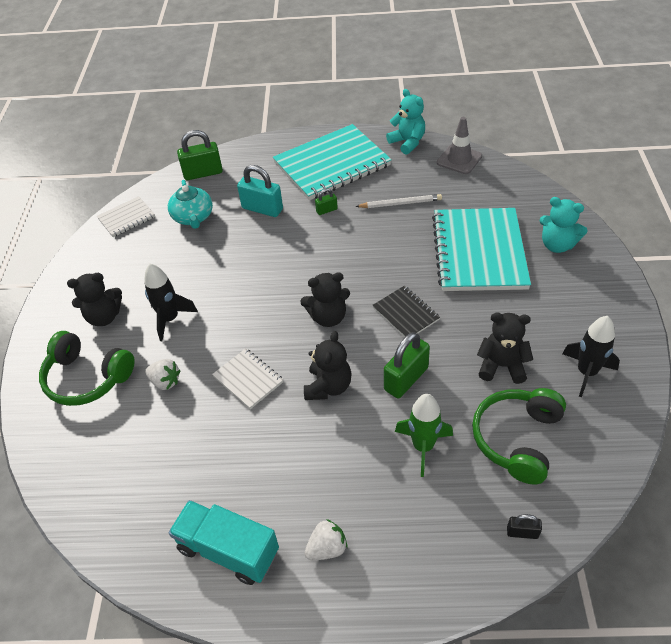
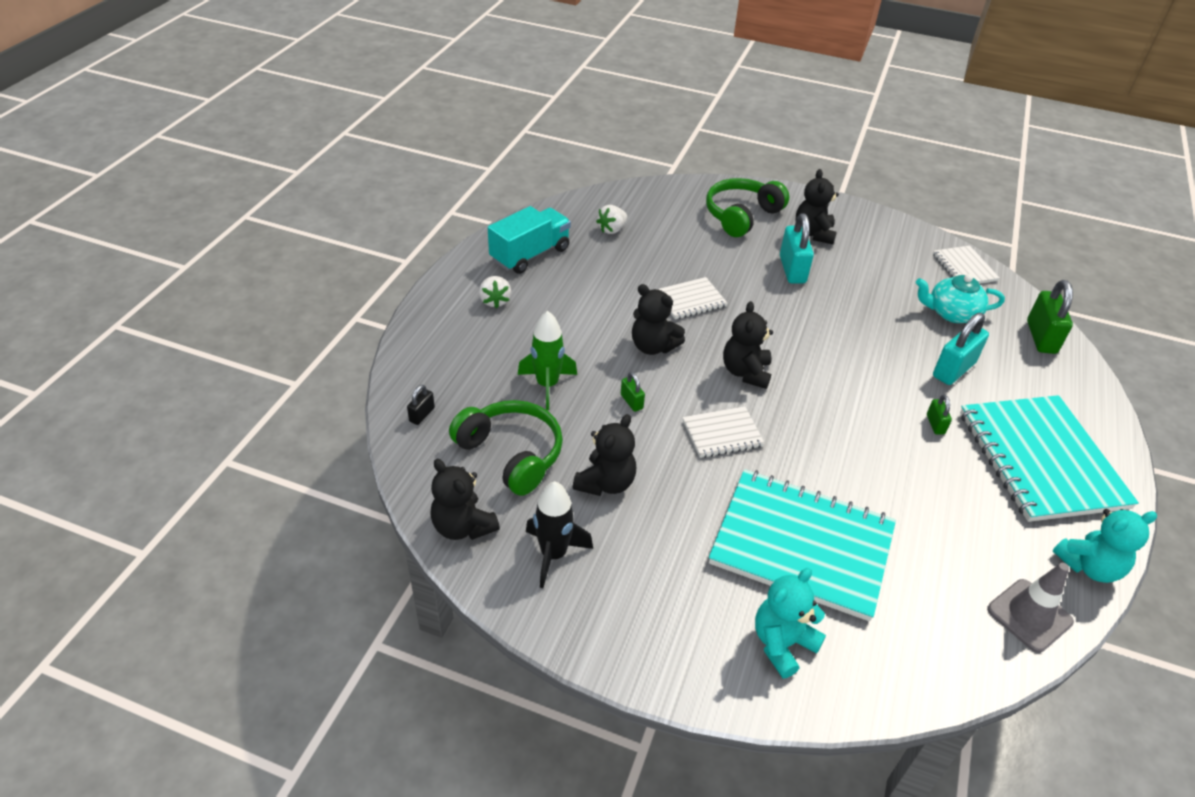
camera: 105 degrees right, 5 degrees down
(165, 381) = (714, 254): white strawberry -> white strawberry (612, 229)
(170, 319) = (792, 270): black rocket -> turquoise padlock
(400, 203) = (930, 501): white pencil -> none
(405, 313) = (722, 433): black notebook -> white notebook
(406, 379) = (631, 402): green padlock -> green padlock, size x0.51
(608, 439) = (463, 526): none -> black teddy bear

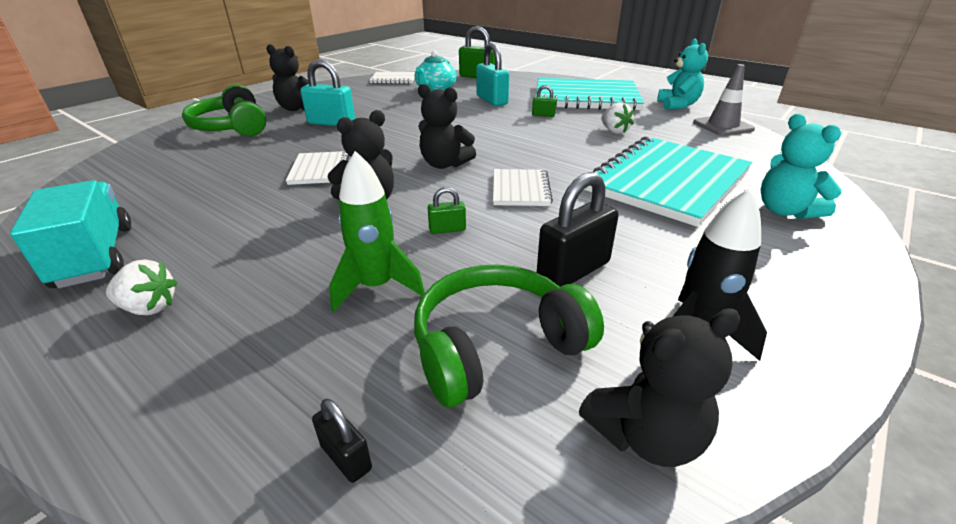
camera: 70 degrees left, 10 degrees down
(605, 483) = (573, 270): black teddy bear -> black padlock
(612, 229) = (145, 190): white strawberry -> white strawberry (614, 131)

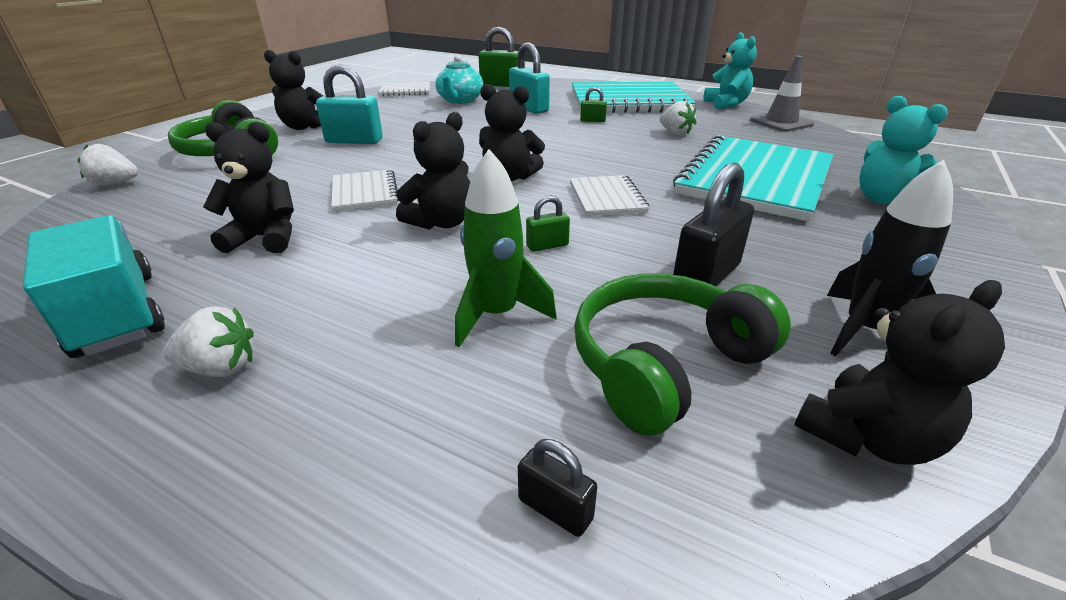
camera: 10 degrees left, 0 degrees up
(137, 149) = (115, 183): none -> white strawberry
(226, 204) = (265, 238): none -> black teddy bear

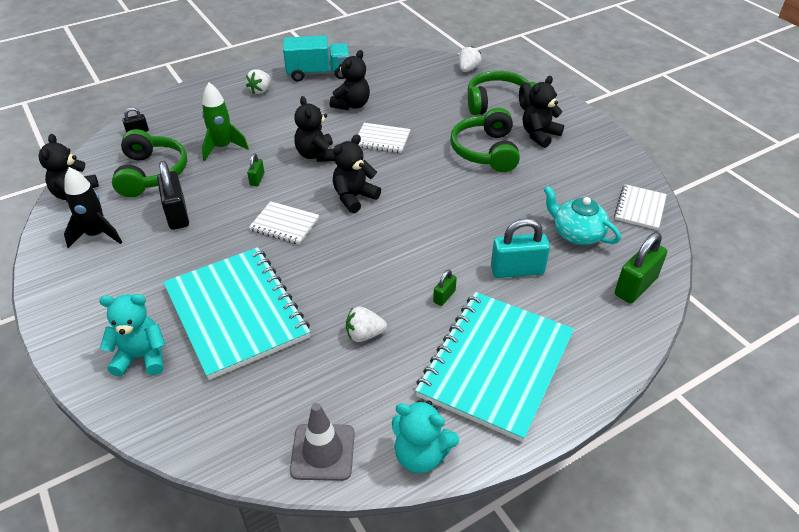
camera: 120 degrees right, 10 degrees up
(354, 141) = (486, 151): turquoise padlock -> green headphones

